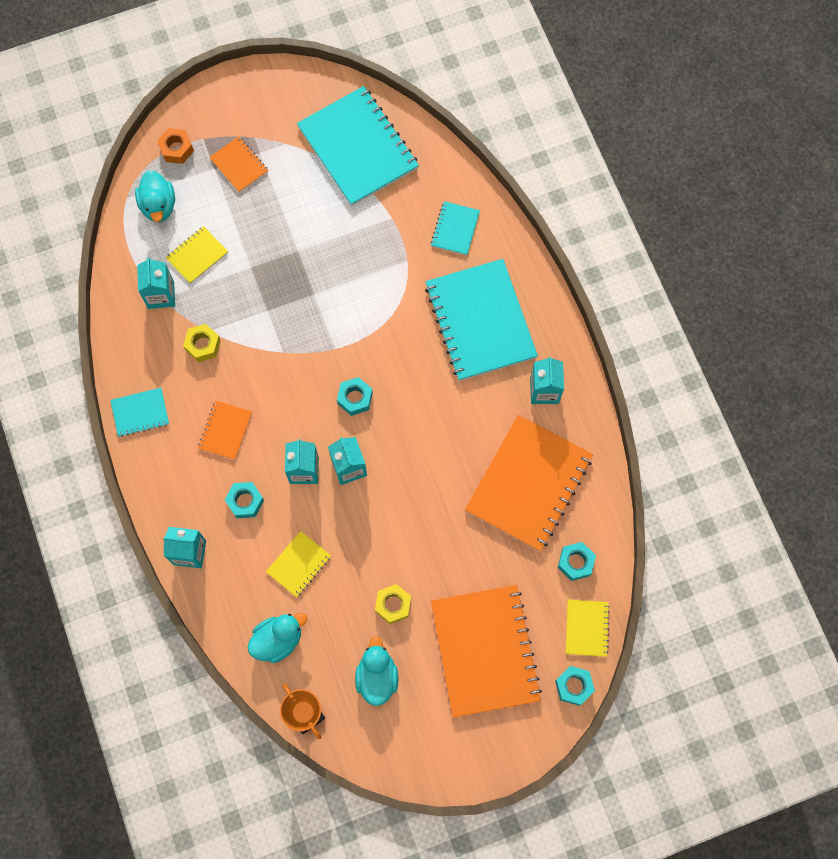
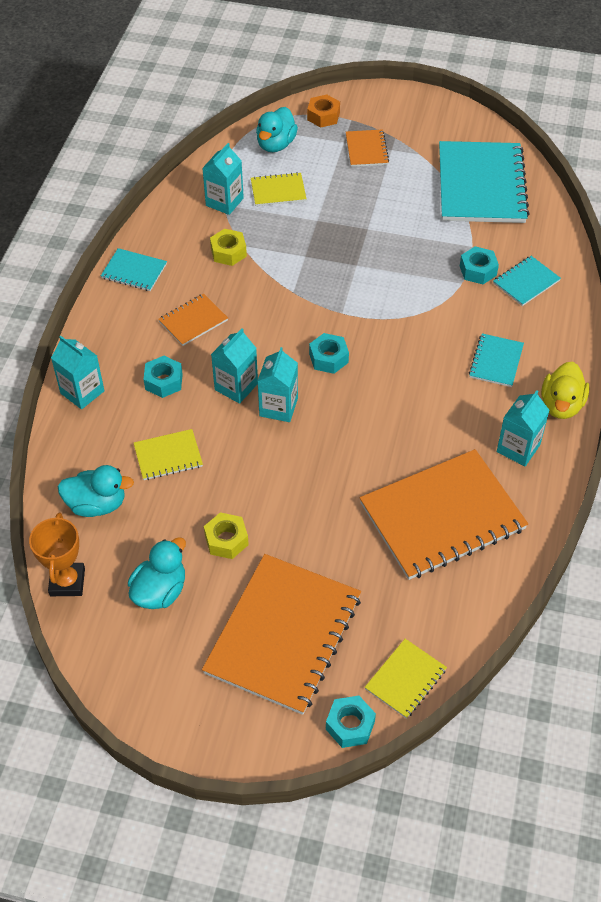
camera: 35 degrees right, 20 degrees down
(480, 321) = (496, 361): turquoise notebook -> turquoise notebook, size x0.47
(551, 332) = (561, 405): none -> yellow duck
(575, 562) = (439, 612): turquoise nut -> turquoise nut (478, 270)

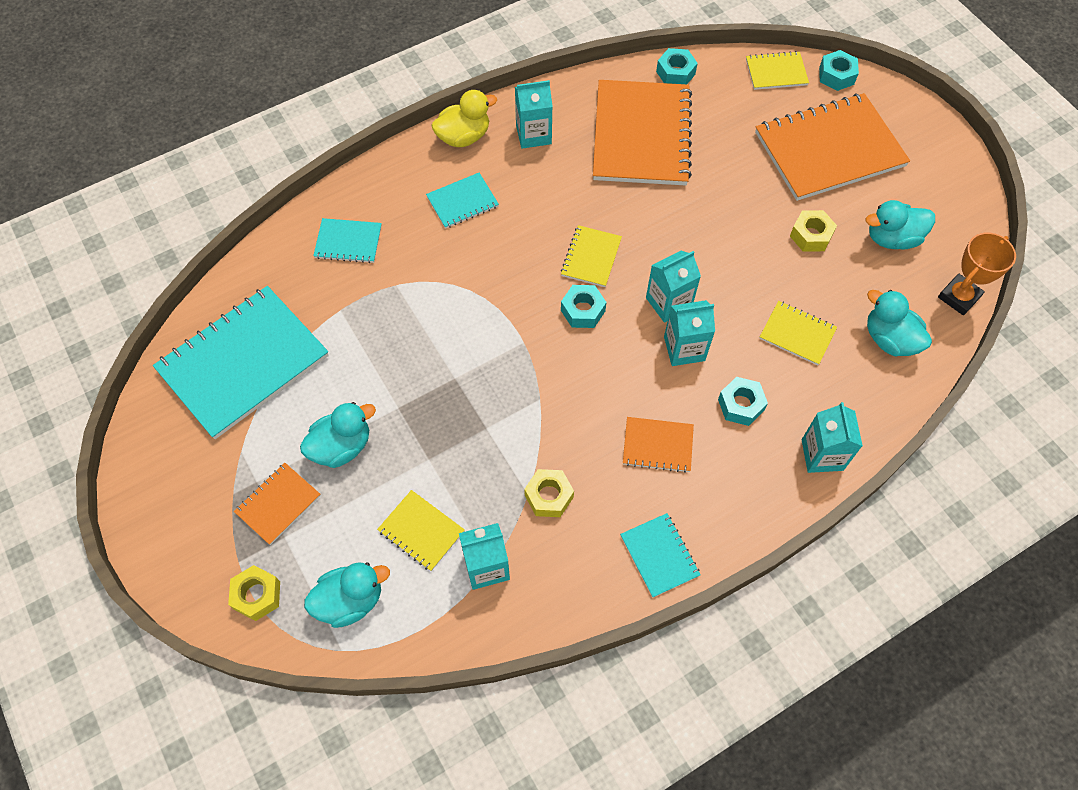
camera: 135 degrees left, 10 degrees up
(323, 116) = (257, 595): orange nut -> yellow nut
(365, 395) = (591, 257): none -> yellow notebook
(371, 192) = (341, 446): none -> turquoise duck
(442, 516) = (641, 135): orange notebook -> orange notebook turned 75 degrees clockwise
(478, 270) = (368, 284): turquoise nut -> turquoise nut (675, 73)

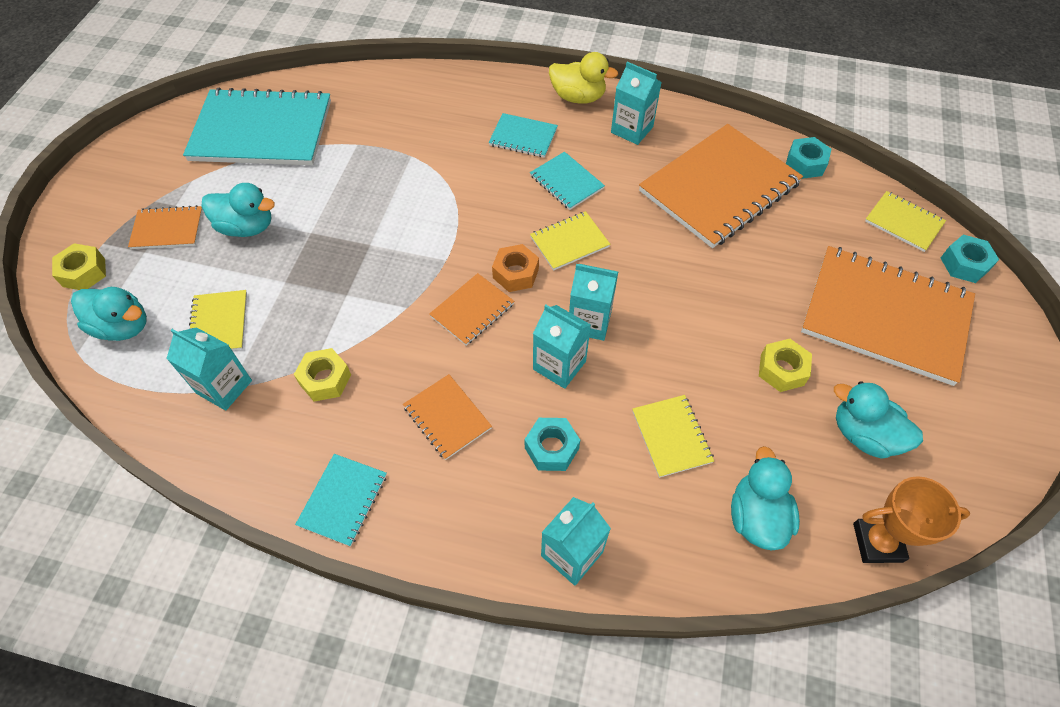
camera: 45 degrees right, 5 degrees down
(348, 242) = (416, 107): turquoise notebook -> turquoise notebook (566, 182)
(583, 310) = (515, 273): turquoise nut -> orange nut
(586, 361) = (472, 310): none -> orange notebook

